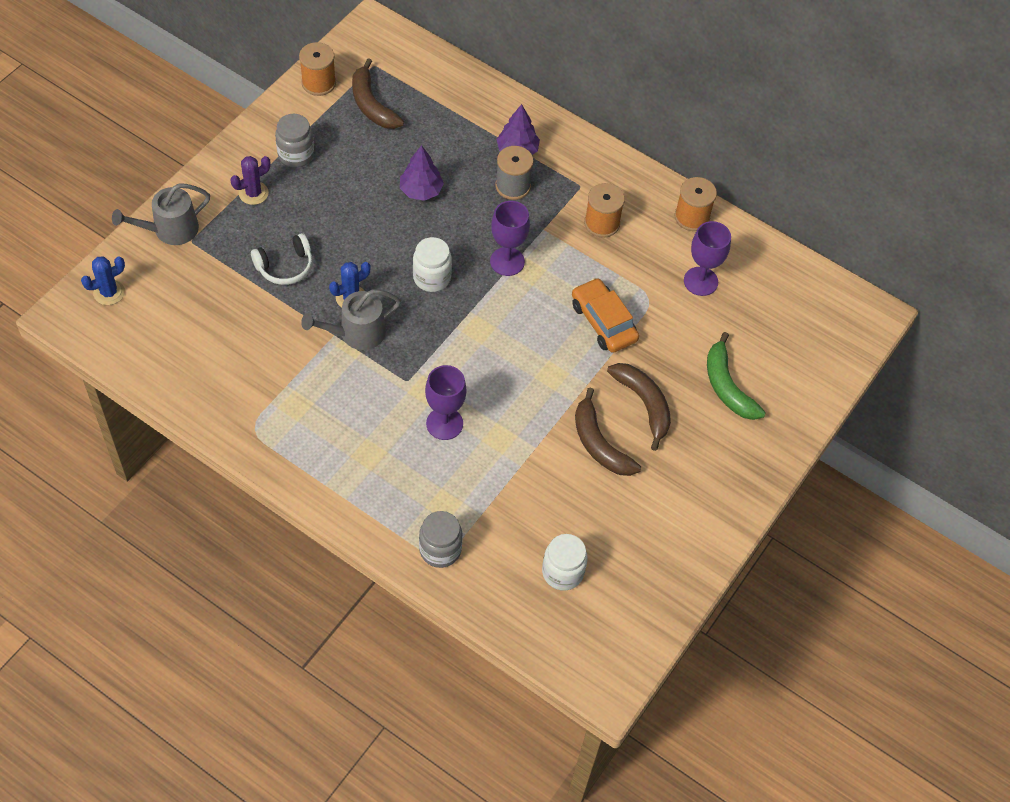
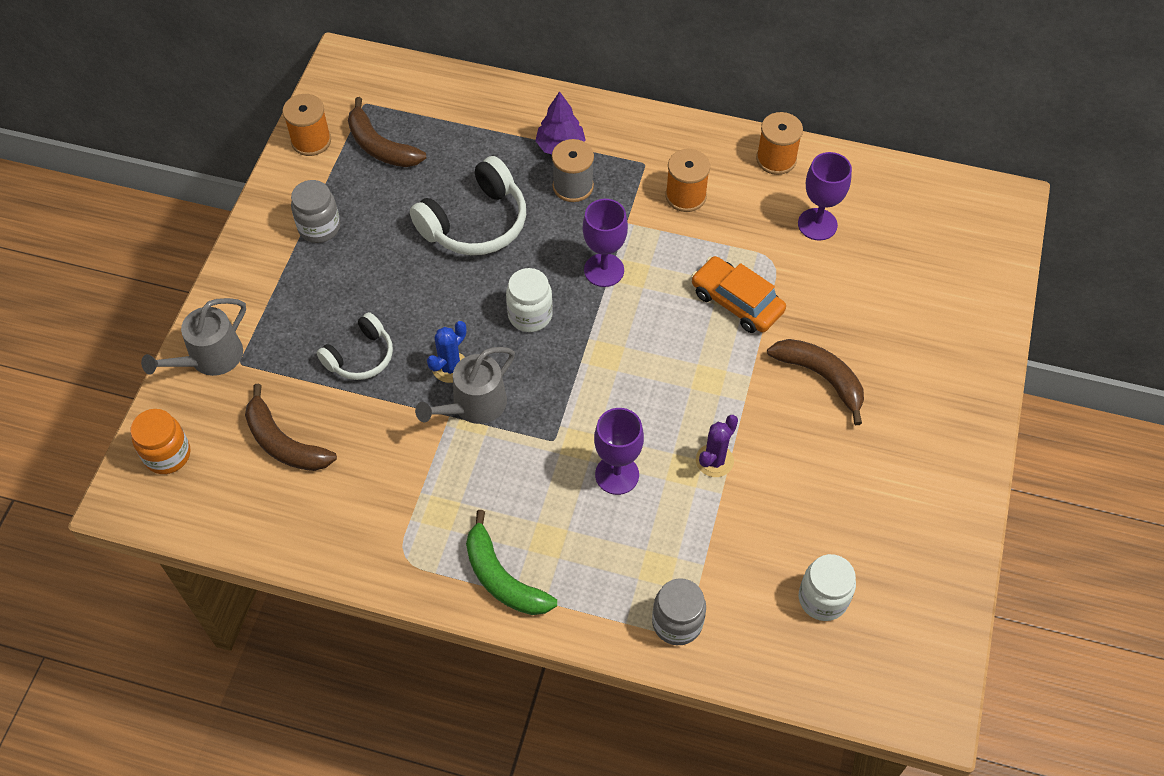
camera: 15 degrees left, 0 degrees up
(109, 292) = (167, 455): blue cactus -> orange jar
(253, 193) = (289, 285): purple cactus -> purple cactus (714, 460)
(421, 191) = (475, 223): purple tree -> white headphones
(599, 444) = (794, 438): brown banana -> brown banana (284, 443)
(727, 386) = (898, 328): green banana -> green banana (502, 578)

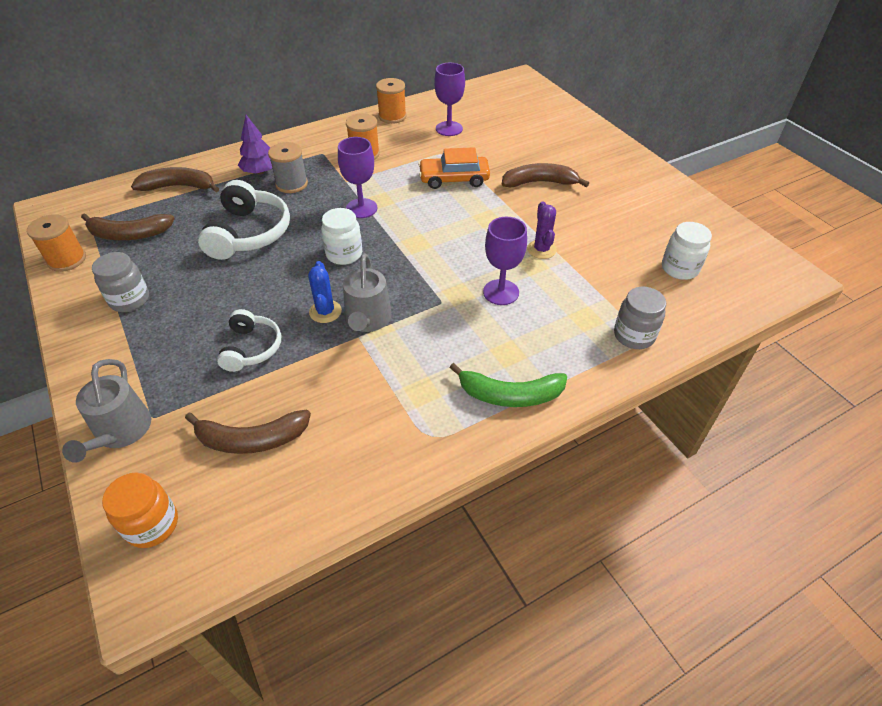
camera: 45 degrees left, 10 degrees down
(471, 113) = (179, 187): none -> brown banana

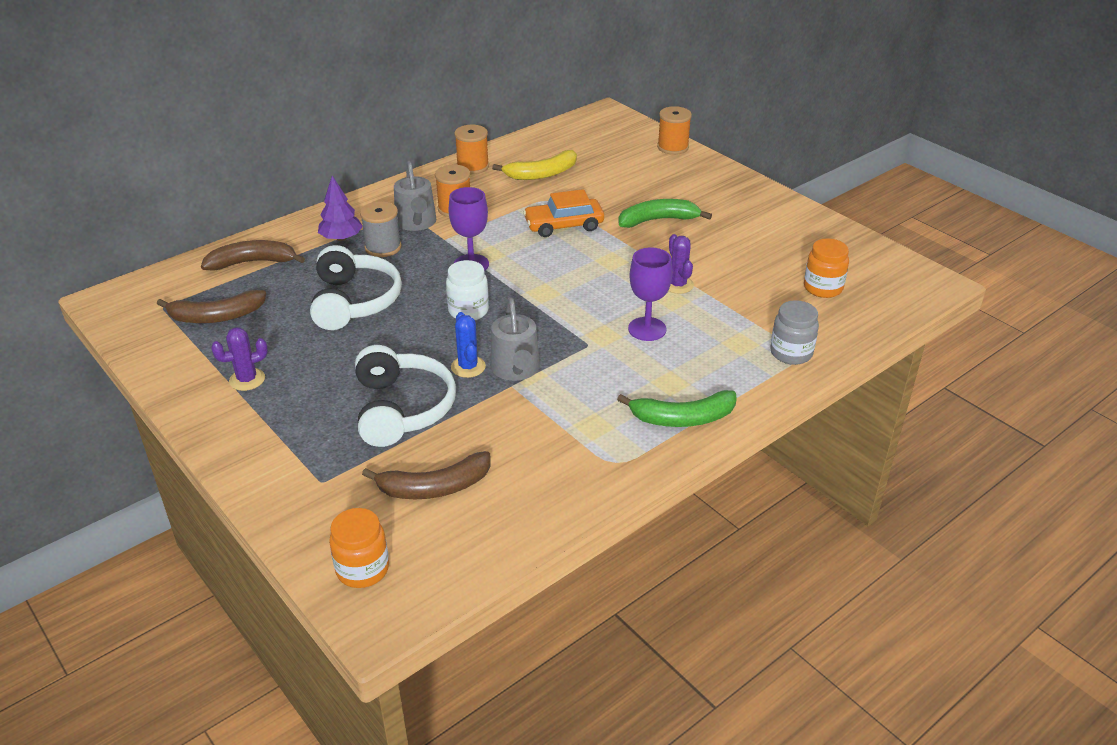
camera: 10 degrees left, 10 degrees down
(67, 260) = (155, 349): orange spool -> orange spool (673, 147)
(121, 432) = (294, 498): grey watering can -> grey watering can (416, 223)
(130, 300) = (247, 379): grey jar -> purple cactus
(251, 348) = (402, 409): white headphones -> white headphones, size x1.63
(449, 129) = (542, 174): purple goblet -> yellow banana
(539, 183) = (658, 220): brown banana -> green banana
(679, 268) = (823, 288): white jar -> orange jar

